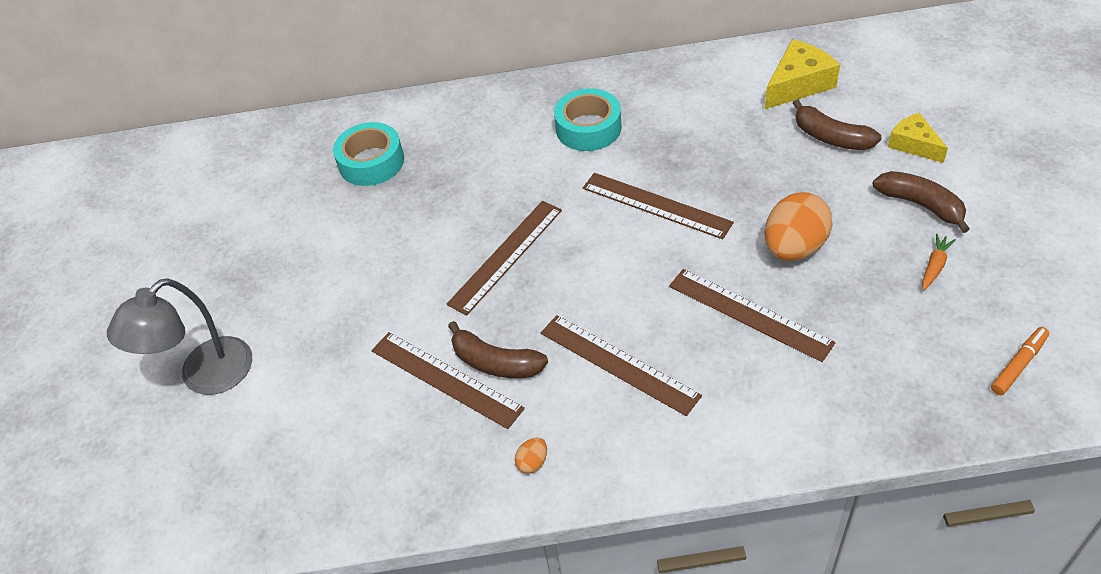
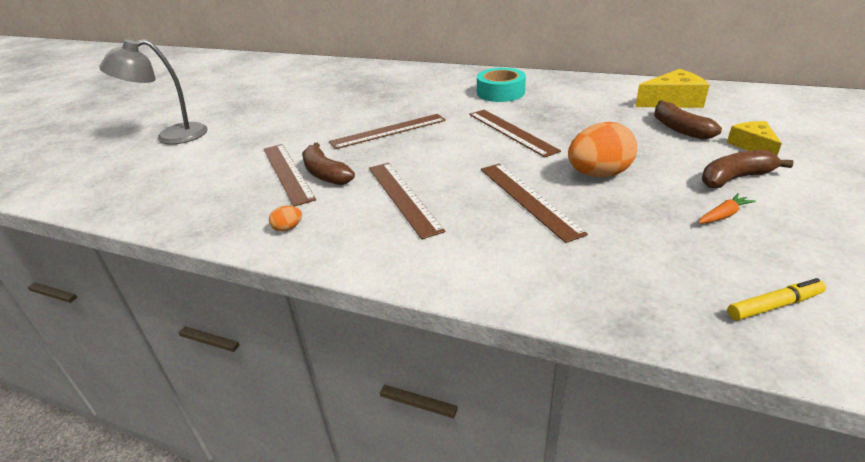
camera: 25 degrees right, 15 degrees down
(371, 162) = (359, 81): turquoise tape -> none
(921, 205) = (735, 178): brown banana -> brown banana turned 90 degrees counterclockwise
(1018, 364) = (774, 305): orange marker -> yellow marker

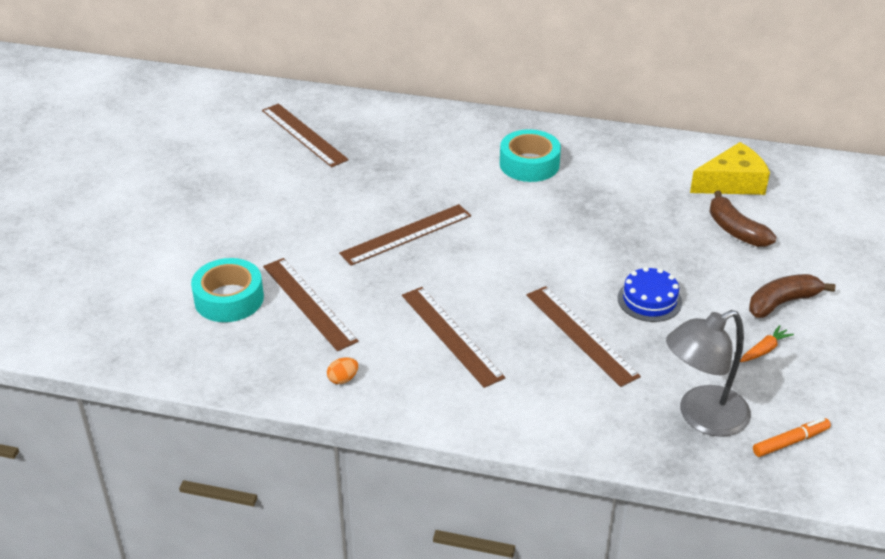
camera: 10 degrees left, 5 degrees up
(171, 136) = (130, 245): grey lamp -> grey lamp (702, 417)
(223, 169) = (229, 299): none -> turquoise tape
(325, 174) = (354, 304): brown banana -> none
(511, 132) = (551, 235): brown ruler -> brown ruler (304, 135)
(598, 174) = (649, 300): orange egg -> blue cake
(752, 146) = (806, 256): yellow cheese -> none
(774, 305) = (790, 442): yellow marker -> orange marker

